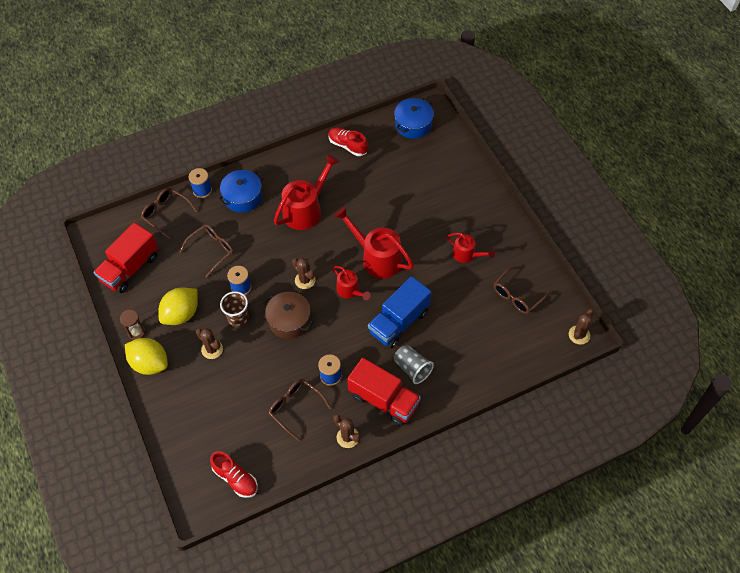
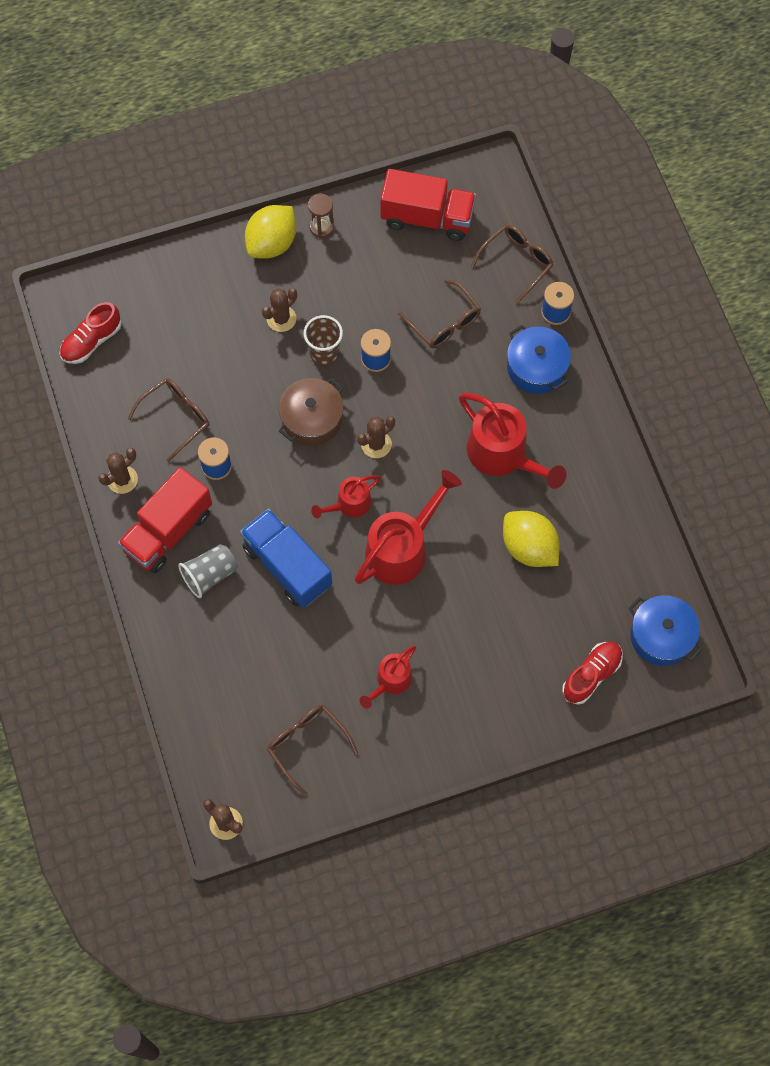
camera: 95 degrees right, 10 degrees up
(130, 268) = (427, 218): red truck -> red truck turned 150 degrees clockwise
(181, 314) = (342, 282): yellow lemon -> yellow lemon (529, 547)
(347, 146) = (624, 527): red shoe -> red shoe (591, 675)

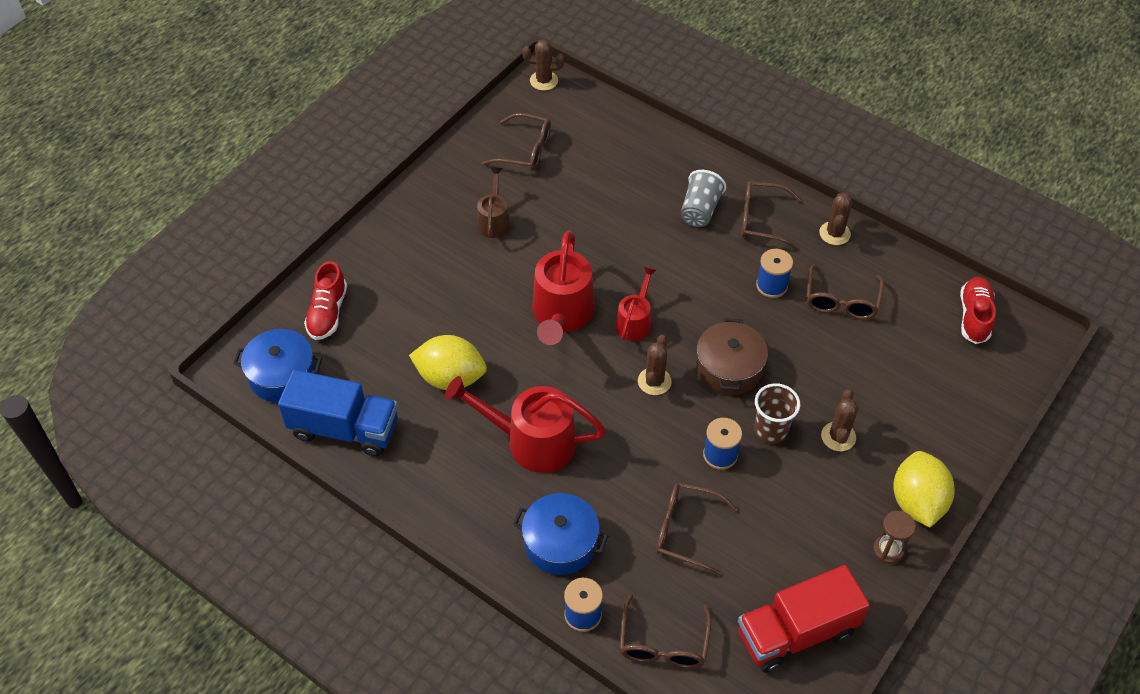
camera: 145 degrees right, 15 degrees down
(168, 531) = (762, 220): red truck -> brown glasses
(287, 566) = (645, 249): blue truck -> blue truck (344, 429)
(390, 681) = (494, 220): red watering can -> brown watering can

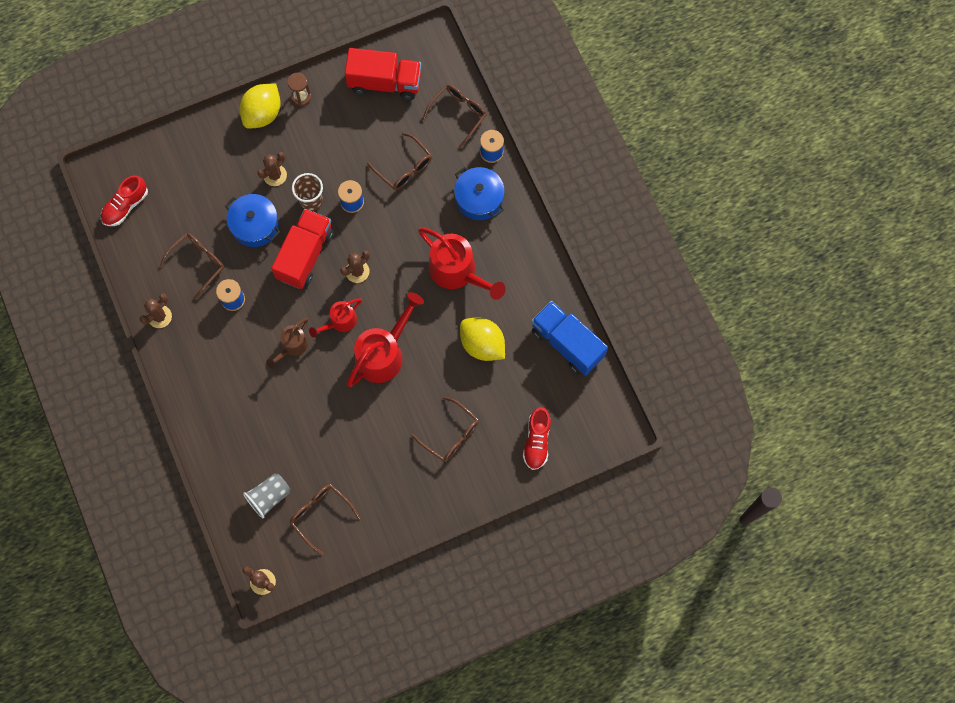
camera: 150 degrees left, 20 degrees up
(282, 375) = (589, 406): blue pot -> blue pot (255, 225)
(328, 313) = (537, 441): red shoe -> red shoe turned 150 degrees clockwise
(494, 220) = (382, 460): brown watering can -> brown watering can (292, 346)
(700, 210) = (234, 387): grey cup -> grey cup (269, 497)
(729, 368) = (305, 255): brown pot -> red truck
(762, 220) = (199, 355): brown glasses -> brown glasses (450, 434)

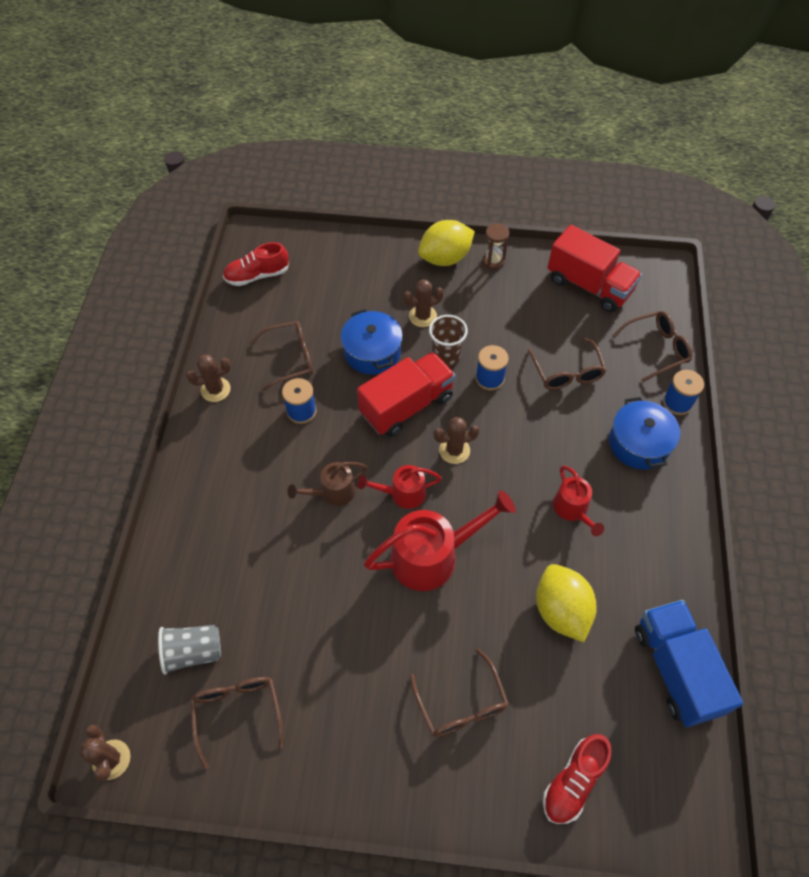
camera: 30 degrees right, 15 degrees down
(458, 272) = (573, 510): red watering can -> red watering can, size x0.56

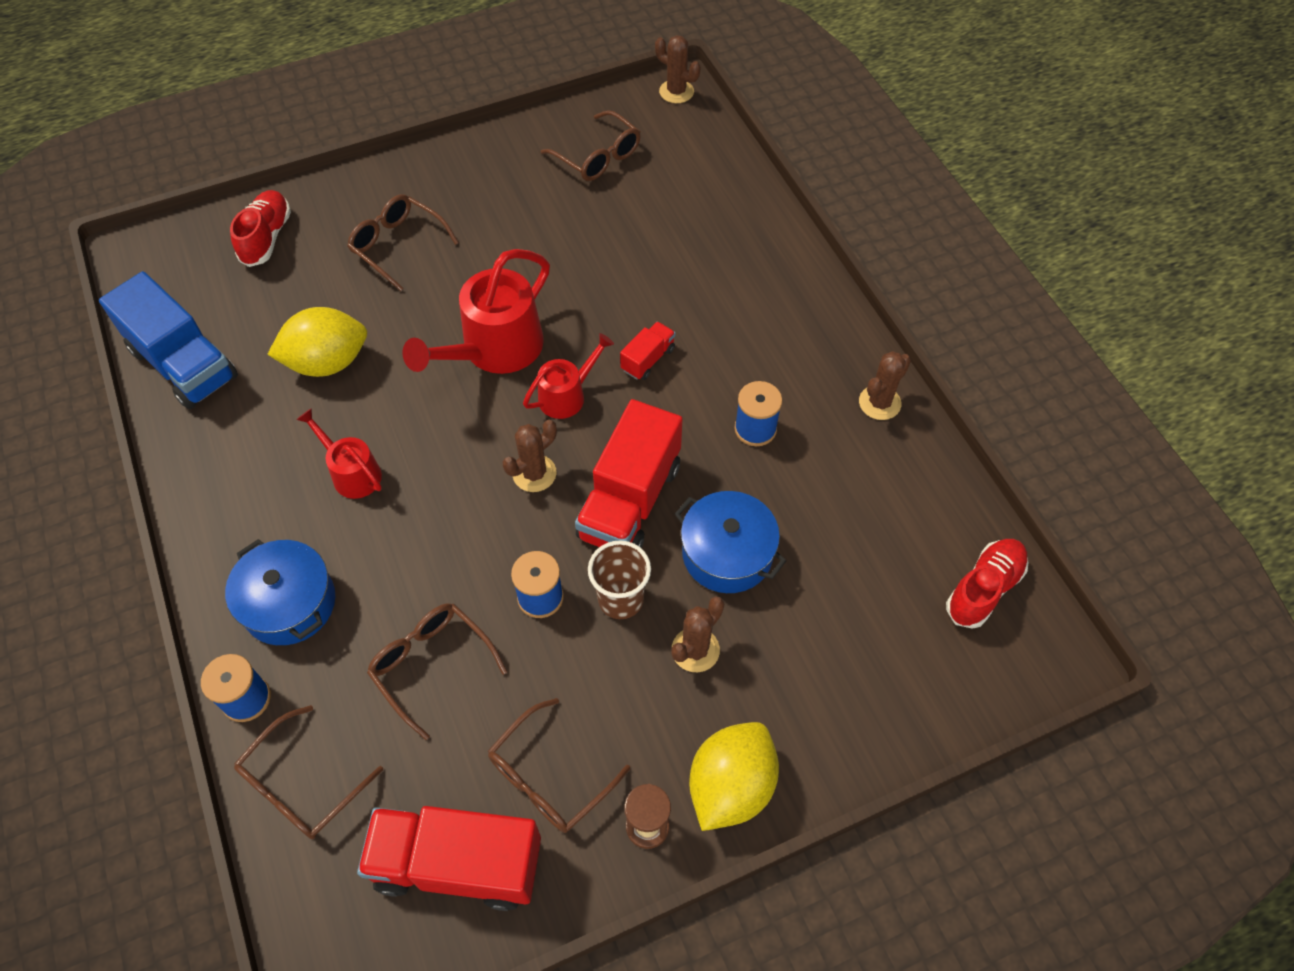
camera: 150 degrees right, 0 degrees up
(193, 652) = (673, 176): grey cup -> none
(289, 359) = (826, 486): brown glasses -> brown glasses (550, 776)
(332, 492) = (648, 359): brown watering can -> red truck
(561, 610) = (327, 362): yellow lemon -> yellow lemon turned 60 degrees counterclockwise

